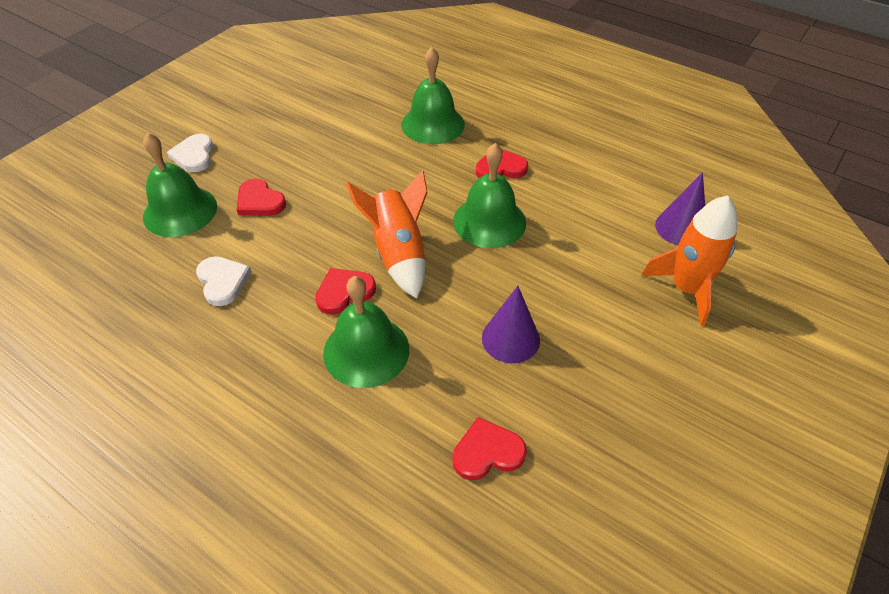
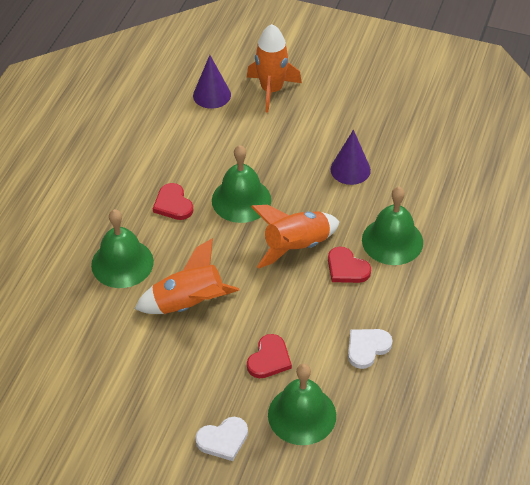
camera: 105 degrees left, 0 degrees up
(360, 158) = (188, 304): none -> orange rocket
(487, 452) = (437, 166): red heart -> none

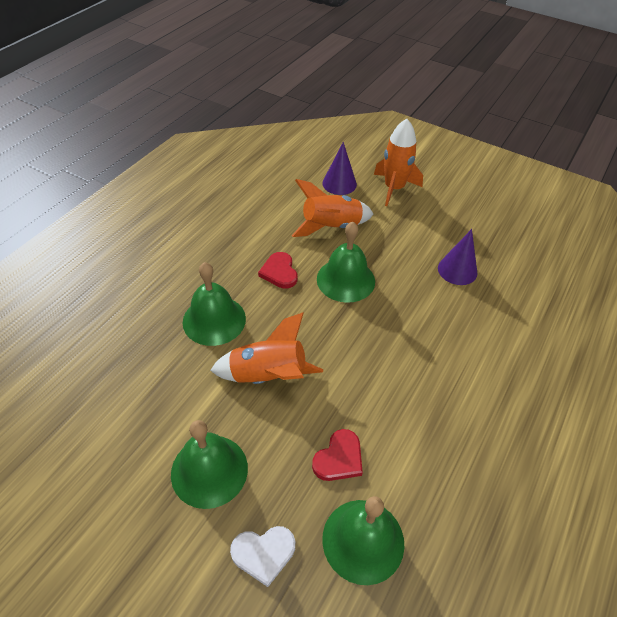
camera: 10 degrees right, 0 degrees up
(296, 246) = (391, 336): orange rocket -> orange rocket (331, 227)
(346, 268) = (440, 369): red heart -> none
(367, 348) = (452, 468): white heart -> none
(392, 241) = (492, 349): green bell -> green bell (209, 470)

